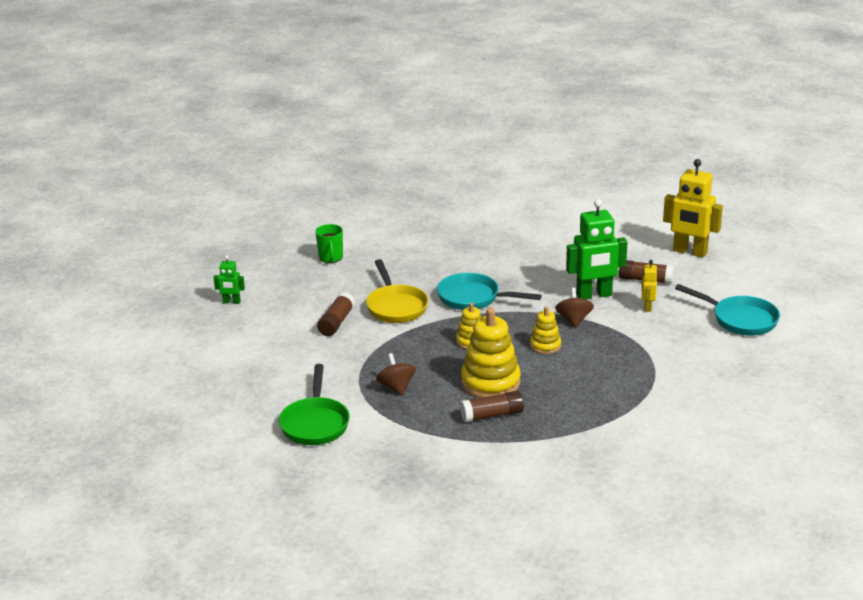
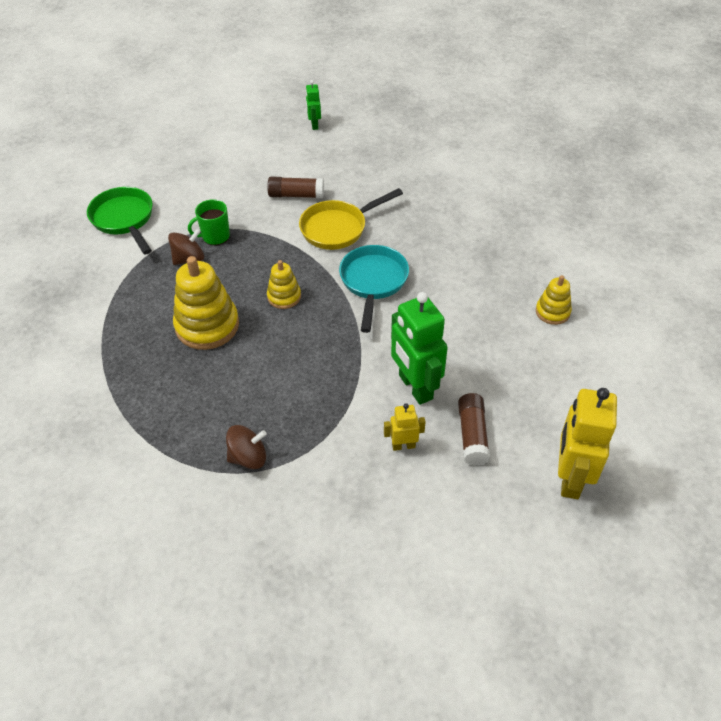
camera: 75 degrees right, 20 degrees up
(315, 423) = (124, 220): green pan -> green pan turned 75 degrees clockwise
(331, 257) = (418, 164): green mug -> green mug (215, 236)
(492, 415) = (147, 337): brown glue stick -> none
(545, 345) = (289, 359): yellow stacking toy -> yellow stacking toy (552, 312)
(574, 320) = (351, 376): brown spinning top -> brown spinning top (248, 457)
(740, 319) = (403, 557): turquoise pan -> none

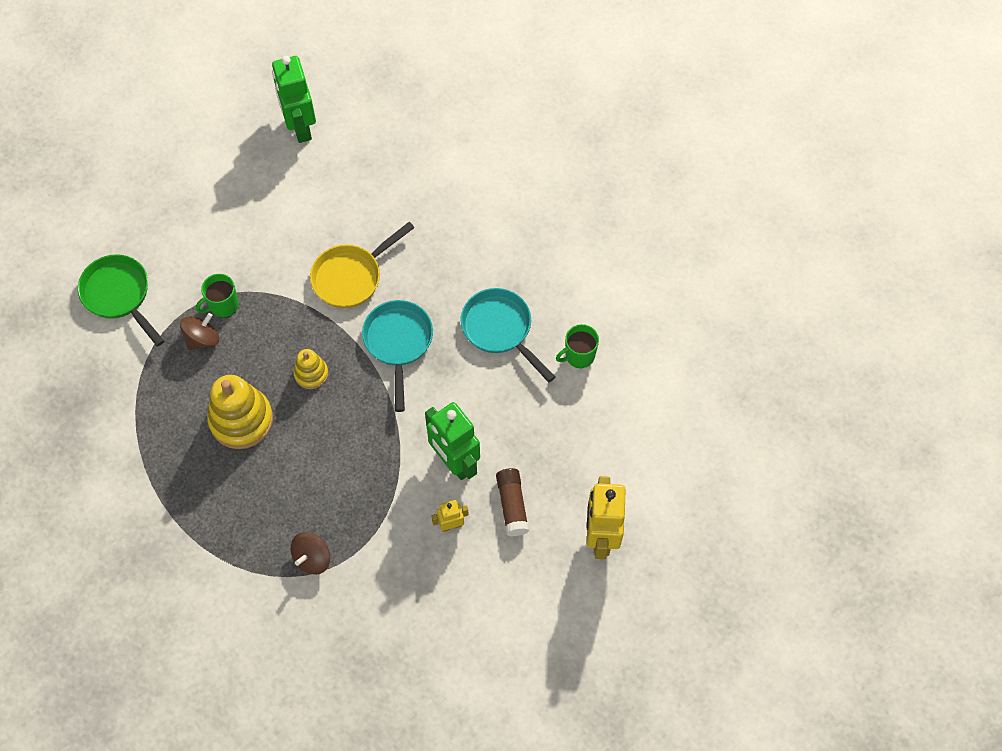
camera: 10 degrees left, 15 degrees up
(248, 457) = (312, 558): brown spinning top -> brown spinning top turned 150 degrees clockwise
(296, 195) = (299, 236): brown glue stick -> none
(314, 125) = (300, 127): green robot -> green robot, size x2.00
(474, 282) = (500, 329): none -> turquoise pan
(552, 312) = (579, 355): yellow stacking toy -> green mug

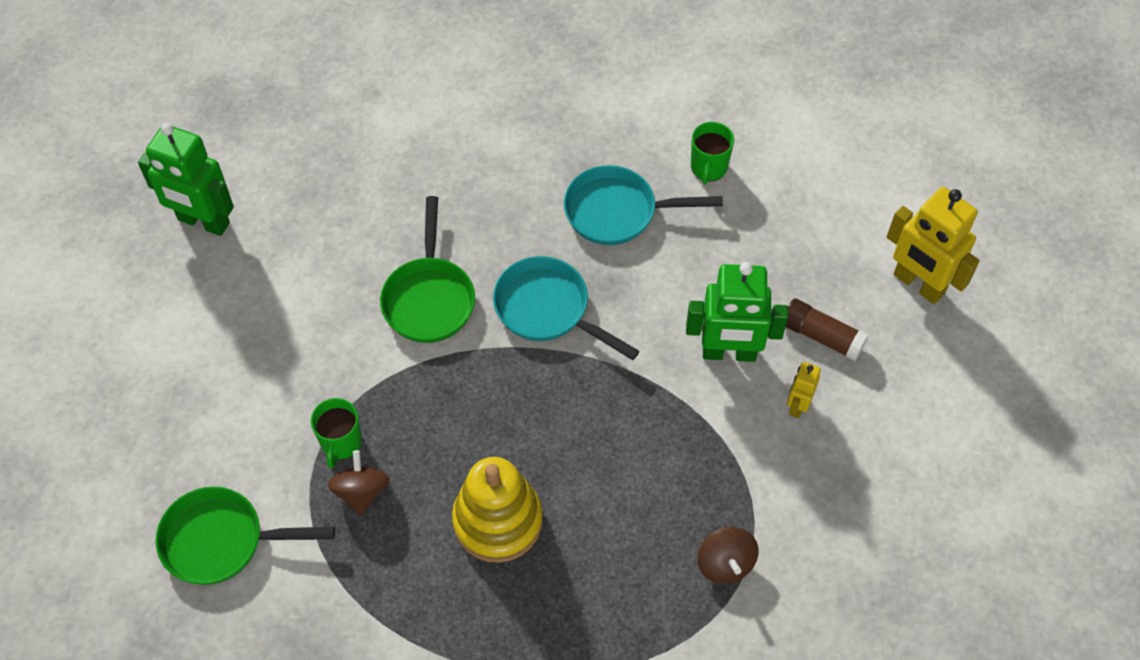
camera: 50 degrees left, 5 degrees down
(311, 374) = (506, 414): yellow stacking toy -> none
(351, 276) = (429, 298): yellow pan -> green pan

